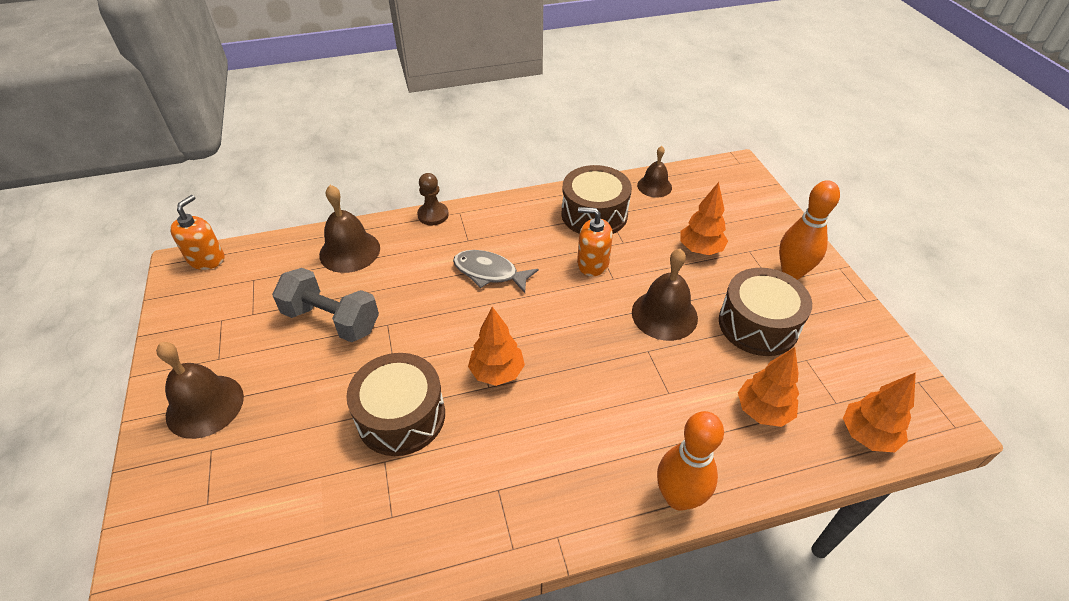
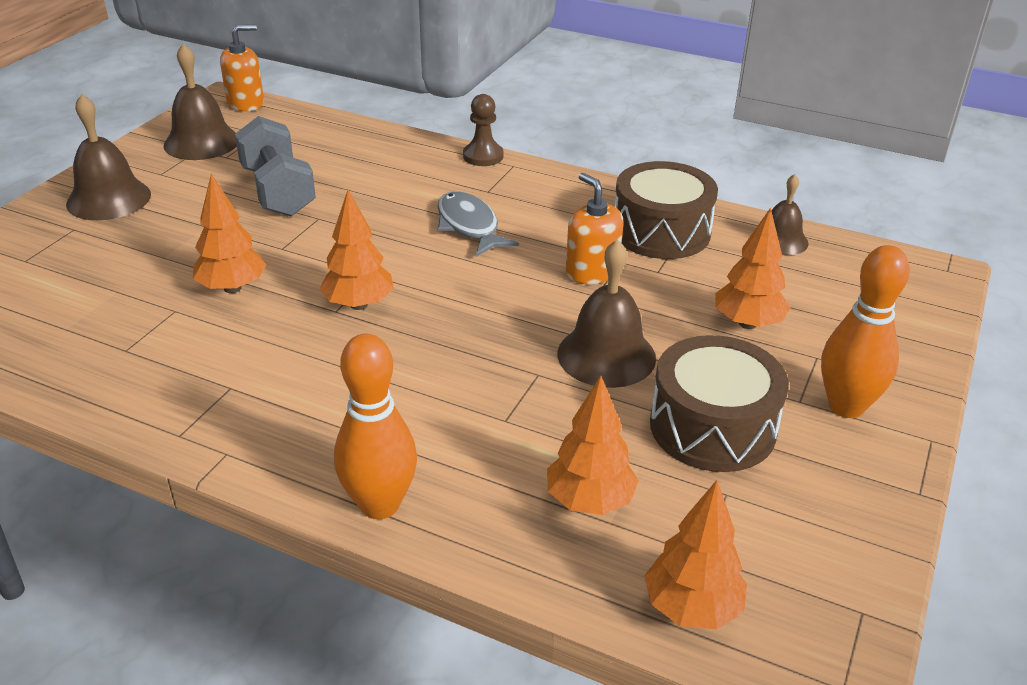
camera: 40 degrees right, 10 degrees down
(349, 251) = (365, 149): brown bell -> brown bell (201, 142)
(401, 416) = (232, 288): brown drum -> orange tree

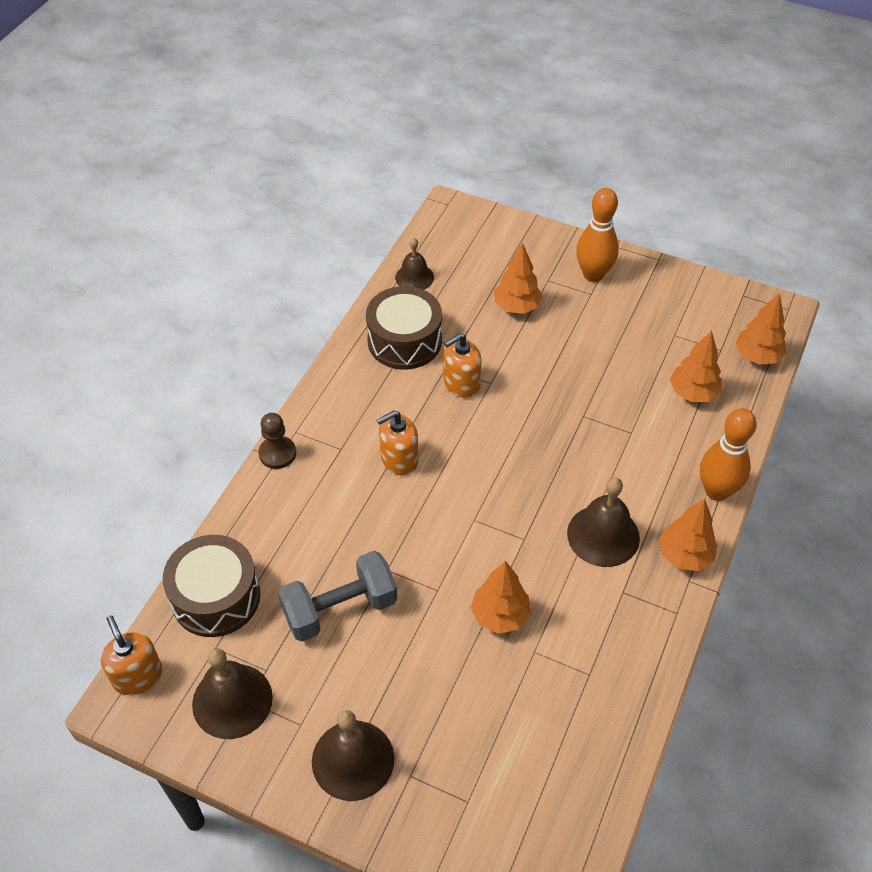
camera: 90 degrees left, 15 degrees up
(359, 304) = (515, 524): orange tree -> orange tree (684, 555)
(469, 226) = (399, 459): grey fish -> orange soap dispenser
(606, 355) = (559, 380): brown bell -> brown bell (603, 535)
(712, 427) = (621, 334): brown drum -> brown drum (216, 597)

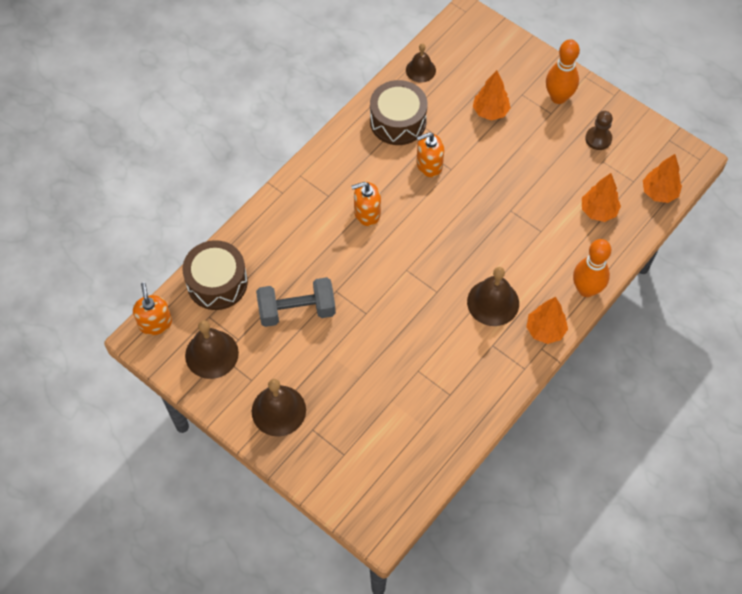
camera: 15 degrees right, 10 degrees up
(277, 453) = (283, 189): brown pawn -> brown pawn (598, 139)
(500, 615) = (402, 341): orange tree -> none

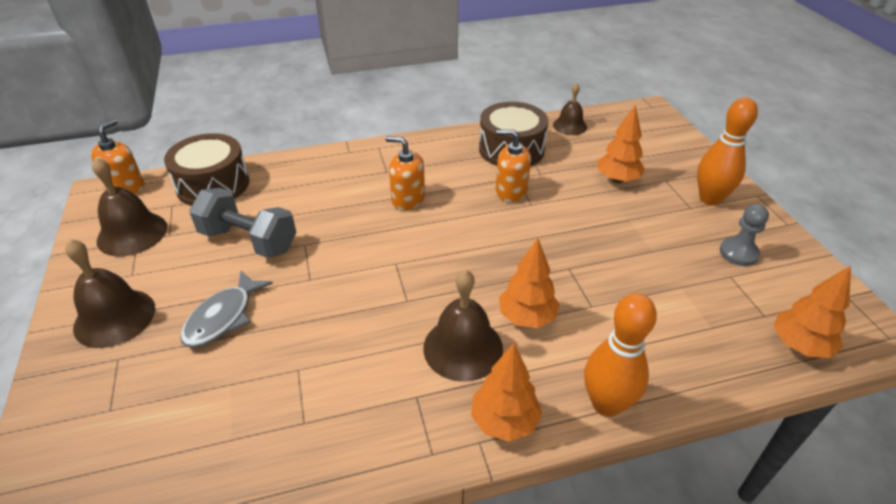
camera: 35 degrees right, 20 degrees down
(343, 369) = (223, 317): none -> grey fish
(598, 139) = (738, 253): brown pawn -> grey pawn
(598, 211) = (689, 323): orange tree -> orange tree (526, 317)

